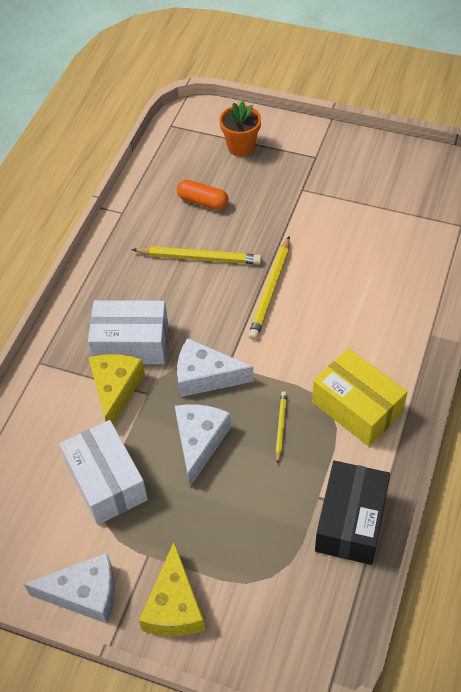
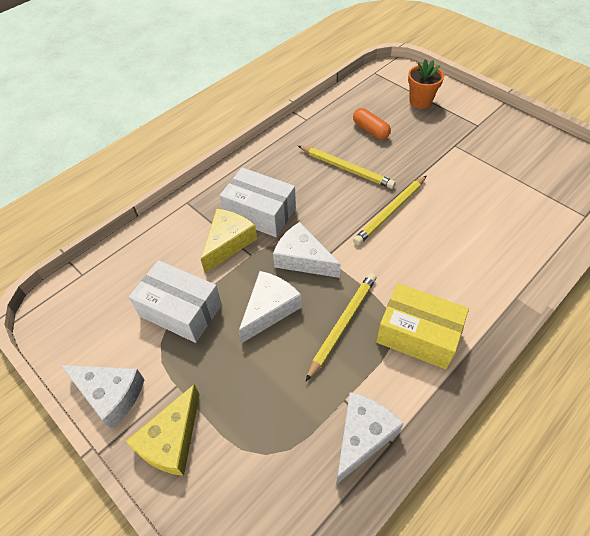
camera: 25 degrees right, 0 degrees up
(106, 481) = (180, 310): white box -> white box turned 60 degrees counterclockwise
(280, 427) = (342, 324): yellow pencil -> yellow pencil, size x1.81
(351, 521) = (362, 436): black box -> white cheese
(357, 408) = (418, 335): yellow box -> yellow box turned 45 degrees counterclockwise

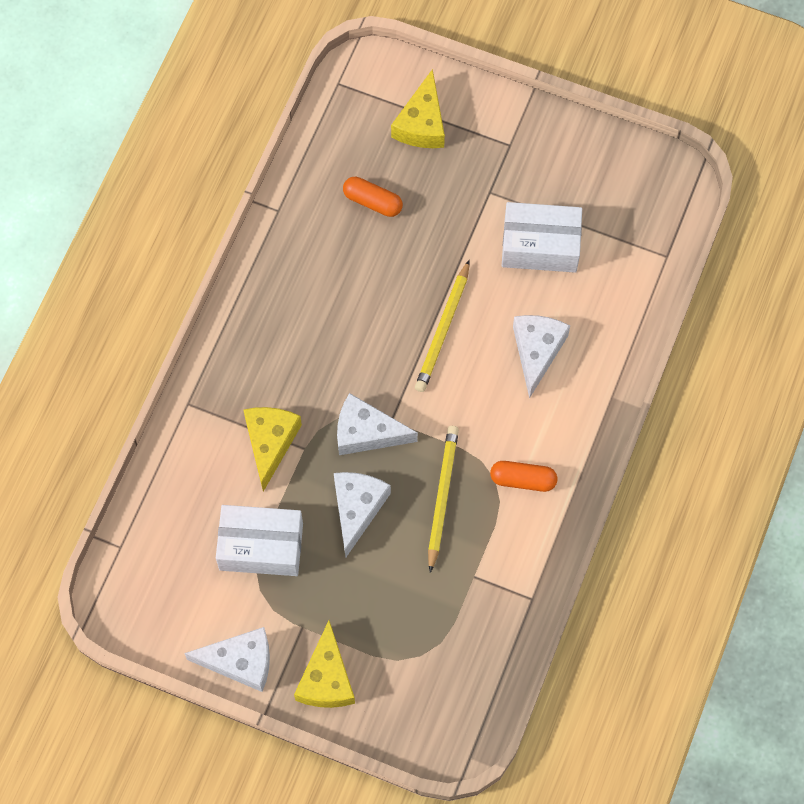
camera: 25 degrees left, 15 degrees up
(260, 213) = (287, 387): white box -> white box (540, 246)
(346, 169) = (366, 280): yellow pencil -> none
(362, 436) = (503, 604): white cheese -> white cheese (537, 351)
(418, 335) = (523, 480): yellow box -> orange capsule
(420, 101) = (421, 123): orange flower pot -> yellow cheese

